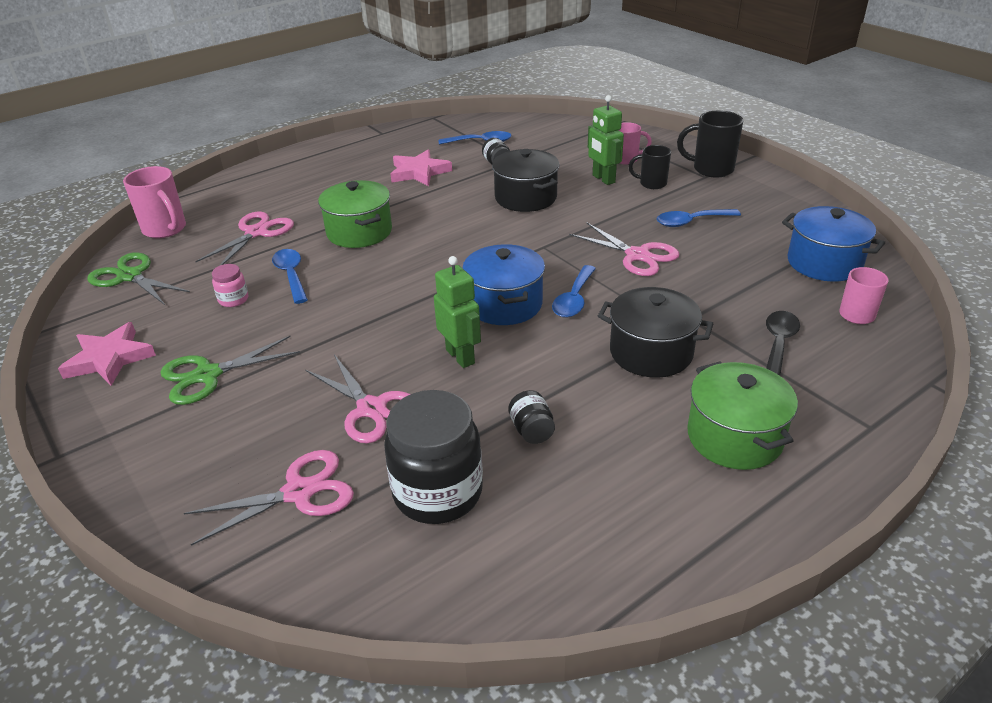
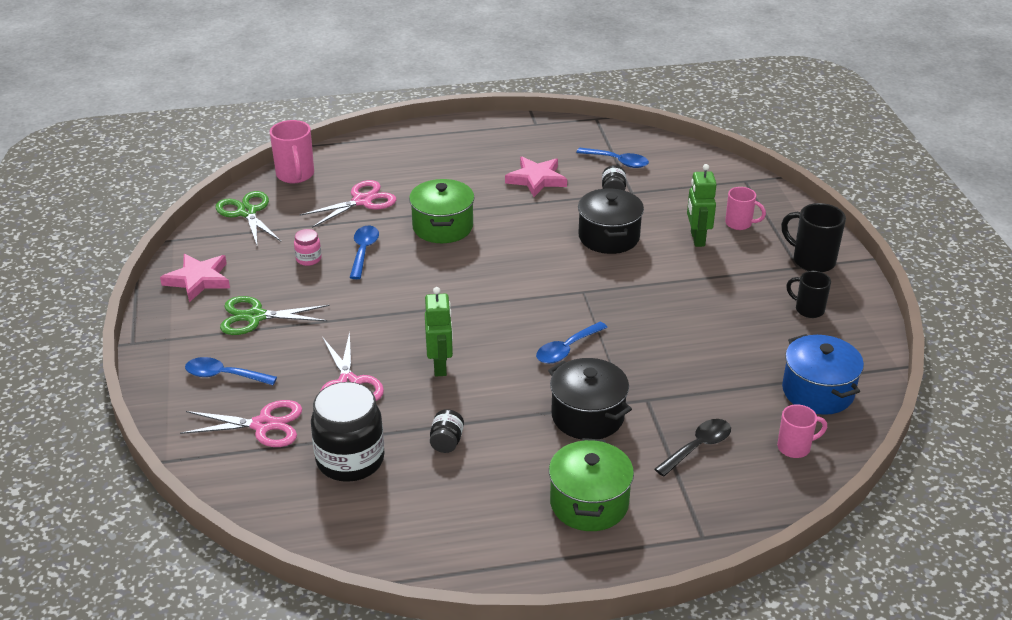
camera: 25 degrees right, 0 degrees up
(504, 304) = (508, 334): blue pot -> none
(637, 255) = (656, 327): pink scissors -> none
(651, 184) = (738, 258): black mug -> black mug (808, 309)
(691, 222) = (736, 310): blue spoon -> blue spoon (224, 375)

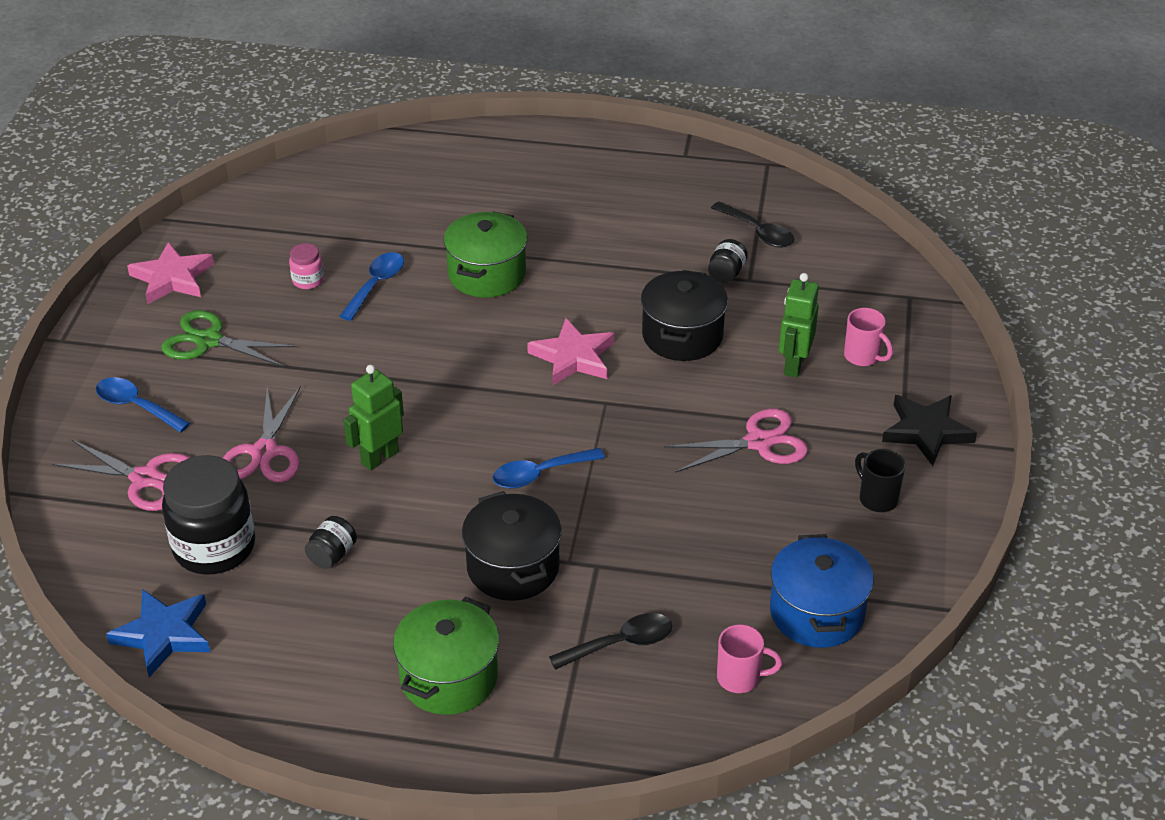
camera: 20 degrees right, 5 degrees up
(247, 212) = (272, 202): green scissors -> none
(295, 175) = (353, 165): pink mug -> none
(348, 533) = (163, 635): none -> blue star
(362, 201) = (412, 217): pink scissors -> pink scissors (759, 442)
(440, 366) = (379, 457): green robot -> green robot turned 150 degrees counterclockwise
(536, 179) = (639, 235): pink star -> pink star (573, 357)
(617, 162) = (758, 232): blue spoon -> black spoon
(812, 261) = (926, 432): black mug -> black star

